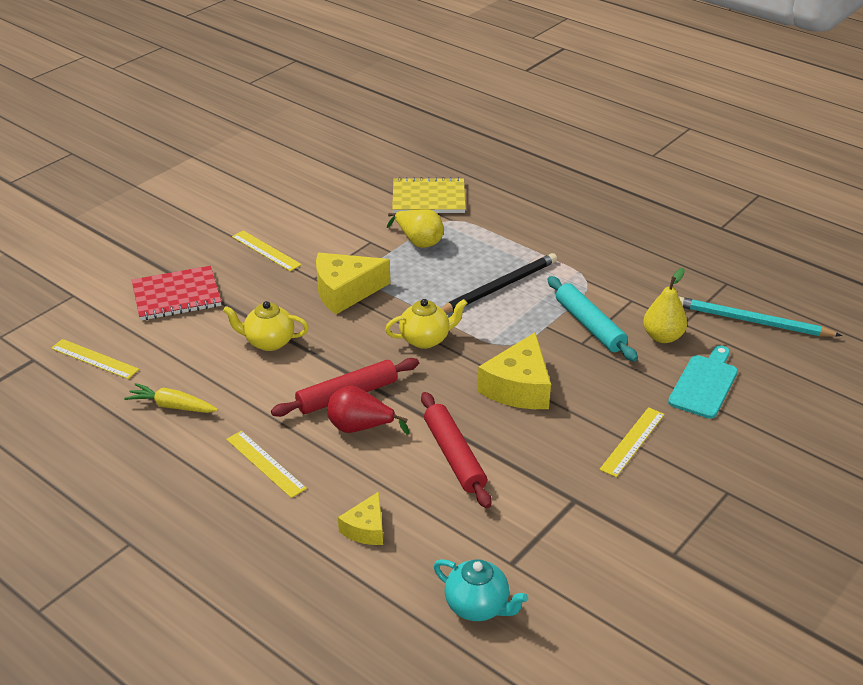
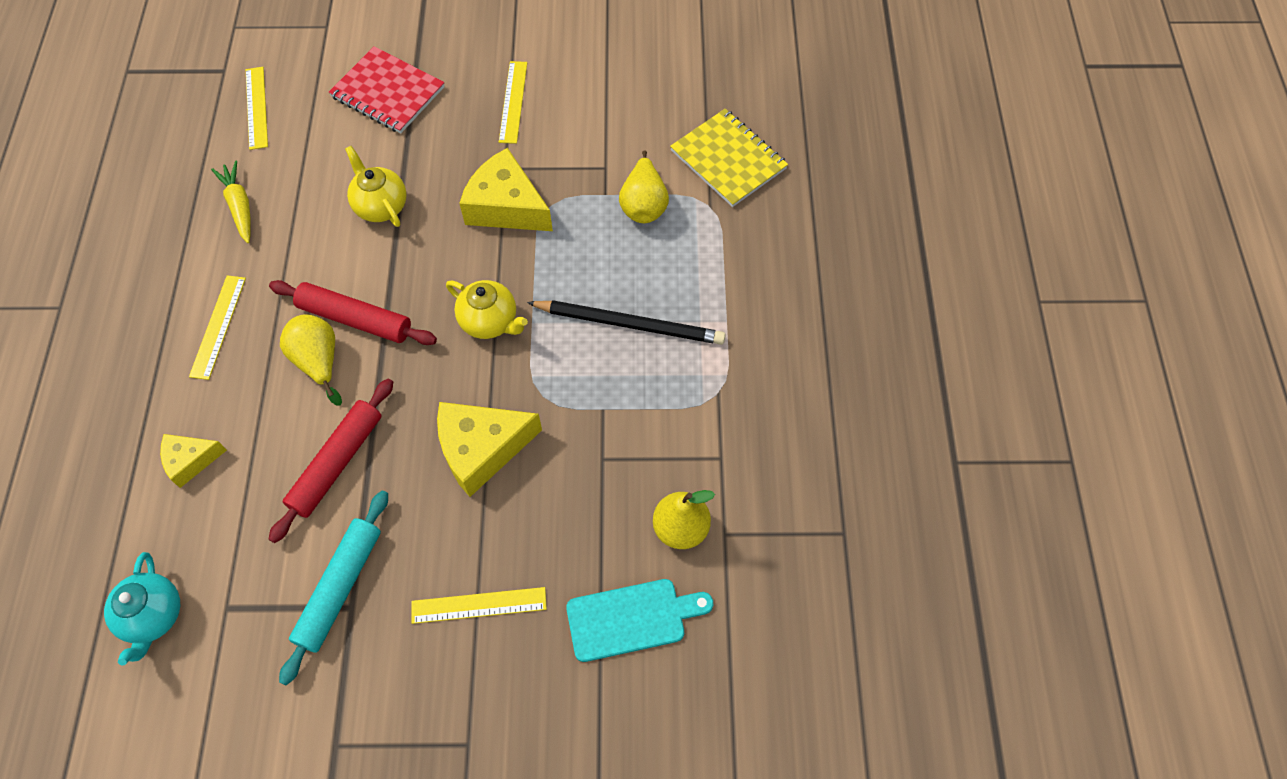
camera: 50 degrees right, 25 degrees up
(360, 428) = (319, 361): red pear -> yellow pear
(590, 325) = (639, 447): turquoise rolling pin -> turquoise rolling pin (340, 588)
(751, 321) = (792, 602): turquoise pencil -> none

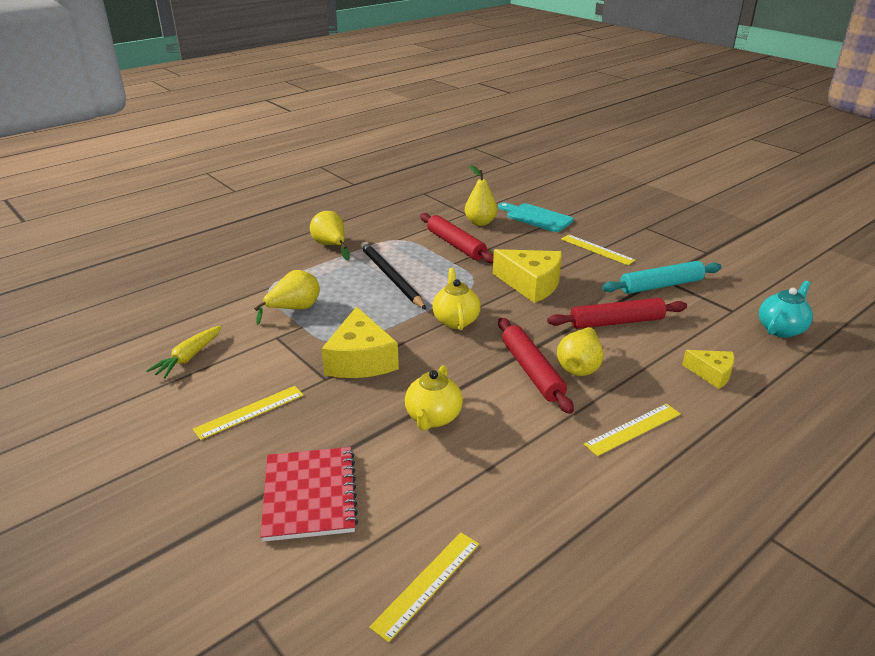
camera: 130 degrees left, 30 degrees down
(240, 206) = (537, 500): yellow carrot -> yellow carrot (188, 357)
(644, 447) = (456, 245): none -> red rolling pin
(728, 160) = (219, 296): yellow notebook -> none
(761, 314) = (331, 246): none -> yellow pear

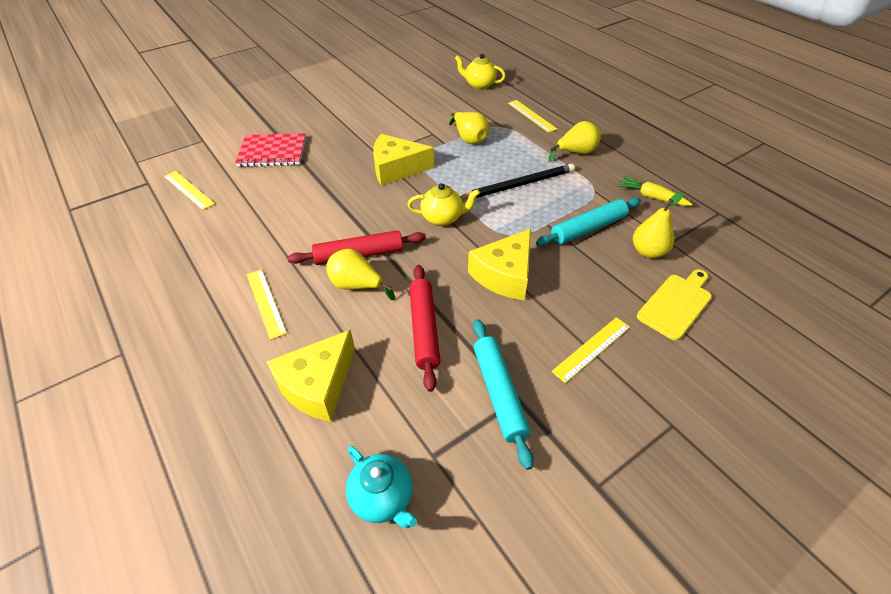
camera: 95 degrees right, 15 degrees up
(188, 357) = (415, 104): yellow carrot -> yellow carrot (651, 197)
(249, 412) = (353, 129): yellow ruler -> yellow ruler (531, 116)
(433, 418) = (320, 199): yellow teapot -> yellow teapot (479, 85)
(456, 245) = (588, 228): red rolling pin -> turquoise rolling pin
(536, 217) = (676, 304): turquoise cutting board -> yellow cutting board
(711, 374) = (317, 385): yellow cheese -> yellow cheese, size x1.76

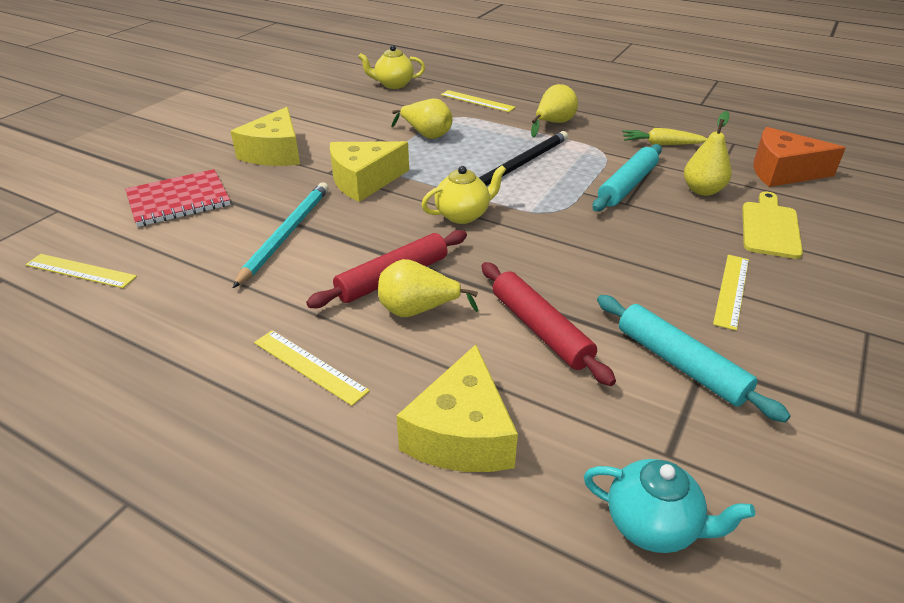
camera: 25 degrees left, 10 degrees down
(318, 198) = (286, 234): none -> turquoise pencil
(504, 275) = (581, 250): yellow cheese -> yellow cheese (275, 153)
(739, 254) = (782, 171): none -> orange cheese

